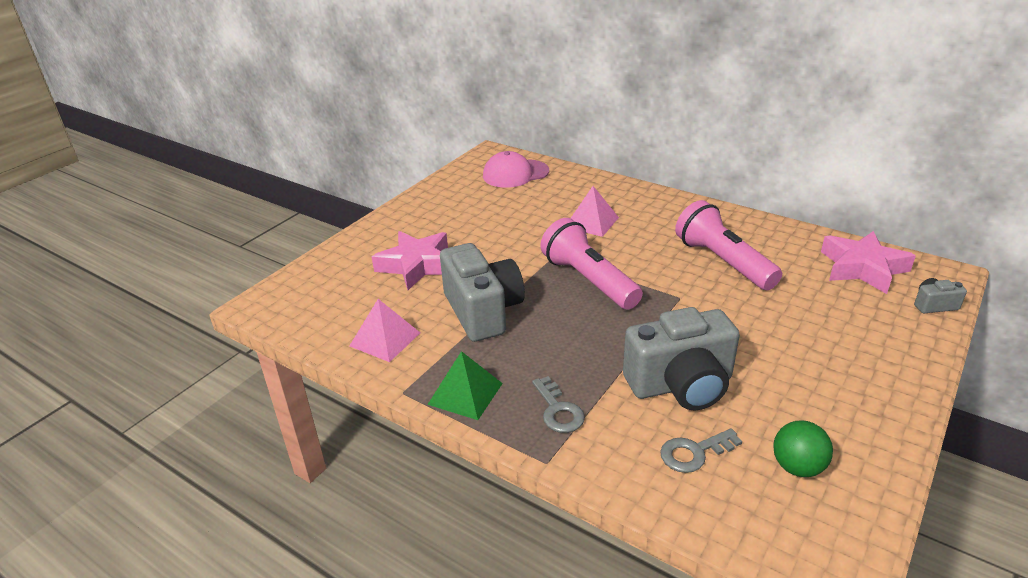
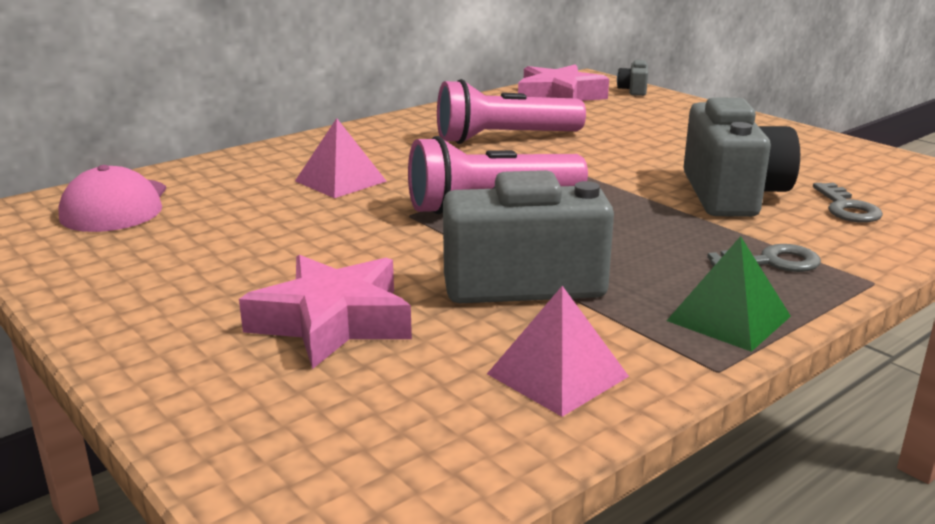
camera: 75 degrees left, 10 degrees down
(797, 467) = (863, 174): green ball -> none

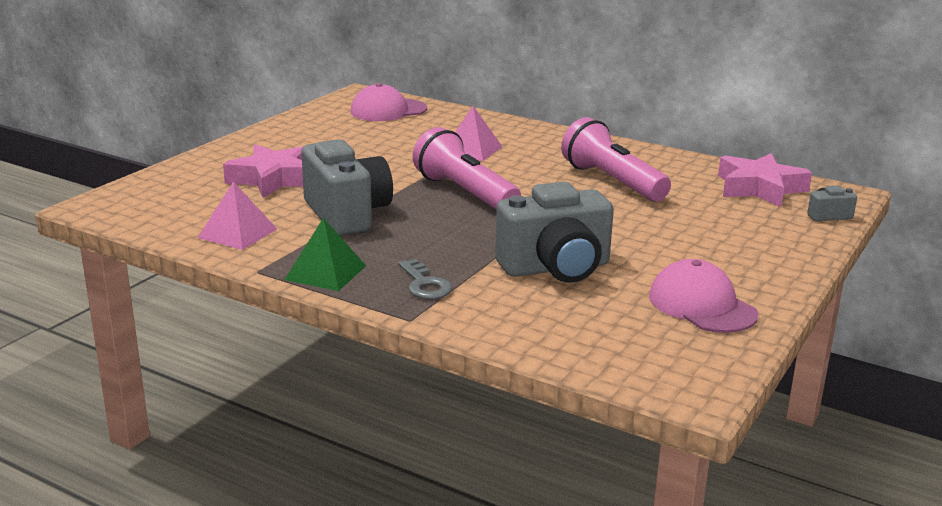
camera: 70 degrees right, 0 degrees up
(822, 157) = (702, 305): none -> pink cap
(847, 208) = (564, 314): grey key -> none

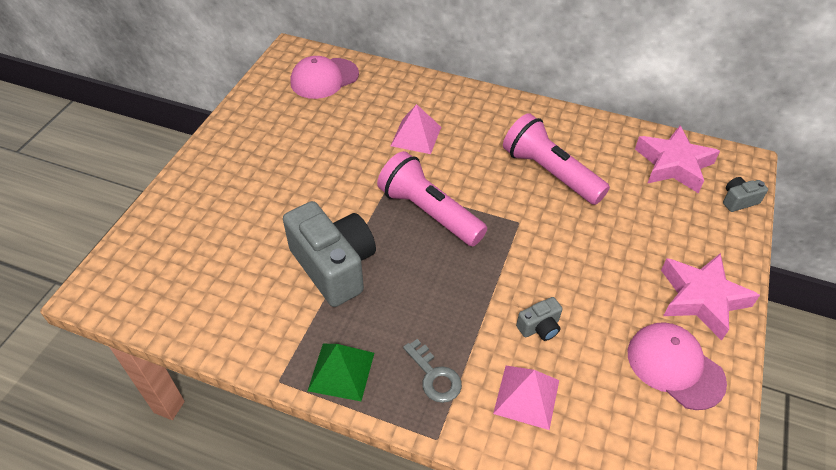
camera: 10 degrees left, 25 degrees up
(237, 233) = (243, 316): pink pyramid -> pink pyramid (526, 396)
(273, 179) = (251, 215): pink star -> pink star (701, 298)
(556, 268) = (539, 327): grey camera -> grey camera, size x0.44

